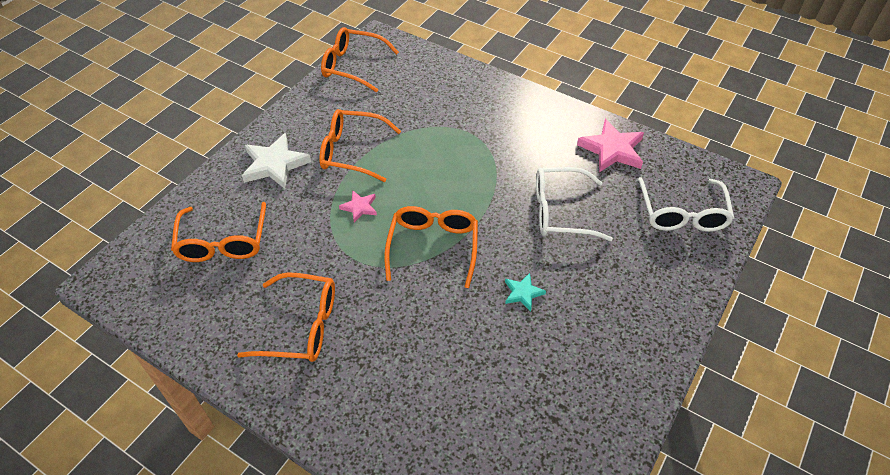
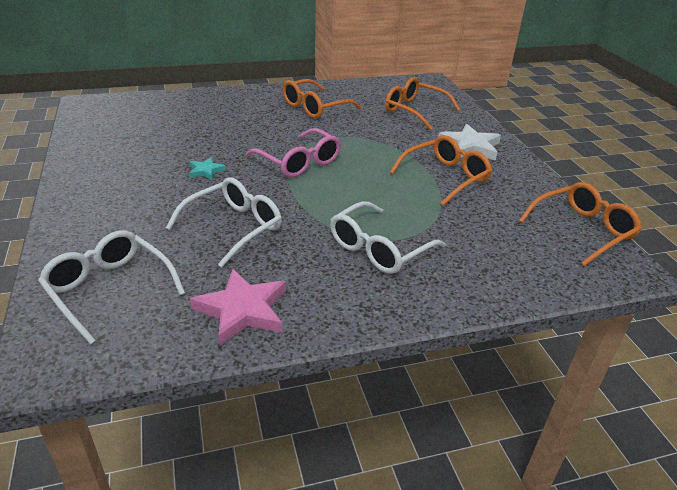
camera: 130 degrees right, 15 degrees down
(359, 207) = (379, 155): pink star -> none
(433, 247) = (299, 162): orange glasses -> pink glasses
(488, 134) = (378, 249): none -> white glasses

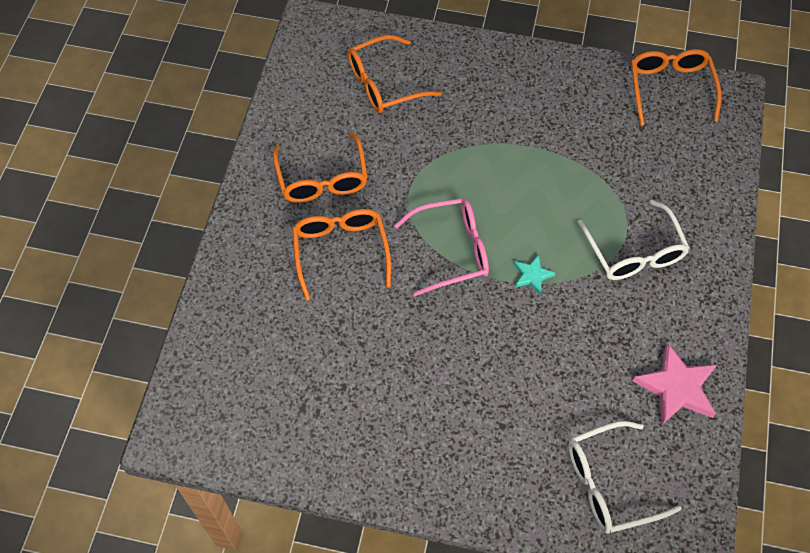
camera: 60 degrees left, 25 degrees up
(206, 171) = (429, 346): turquoise star -> turquoise star (532, 275)
(234, 227) = (552, 354): white glasses -> none
(445, 177) = (541, 137): orange glasses -> orange glasses (340, 251)
(470, 147) = (492, 81): white star -> none

